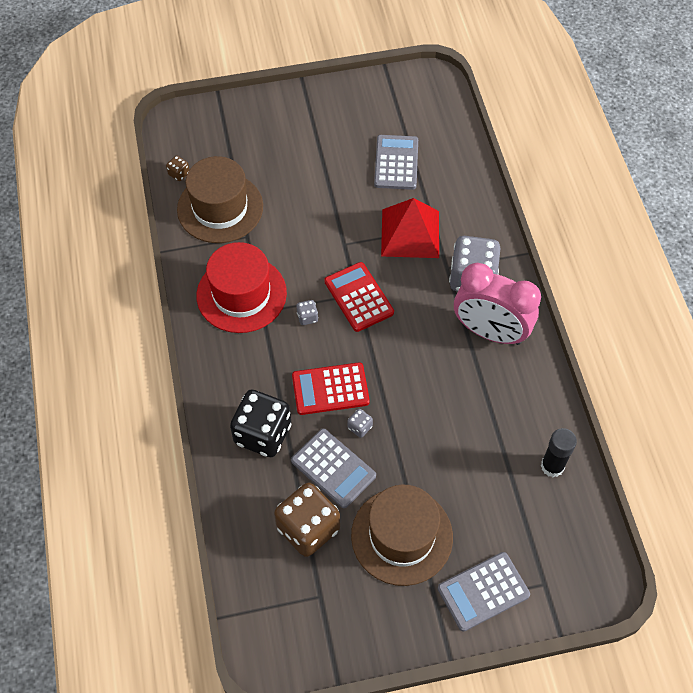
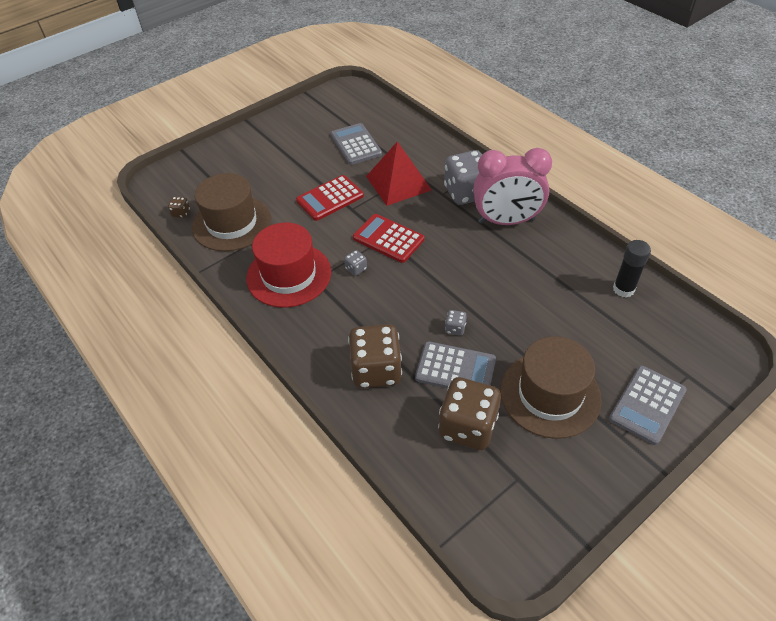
camera: 25 degrees left, 10 degrees down
(263, 434) = (376, 370): black dice -> brown dice
(330, 389) = (411, 311): red calculator -> red calculator (330, 198)

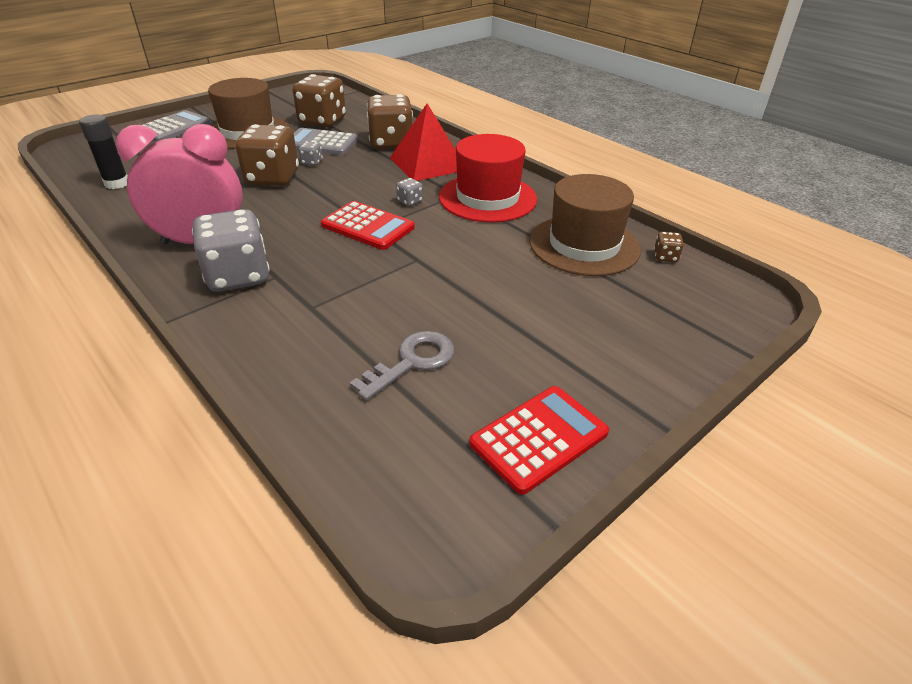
camera: 175 degrees right, 10 degrees down
(330, 198) = (451, 272): red calculator -> red calculator (539, 438)
(356, 144) = (412, 362): grey calculator -> grey key
(398, 183) = (341, 292): red pyramid -> red pyramid (428, 164)
(484, 300) = (272, 178): none -> brown dice

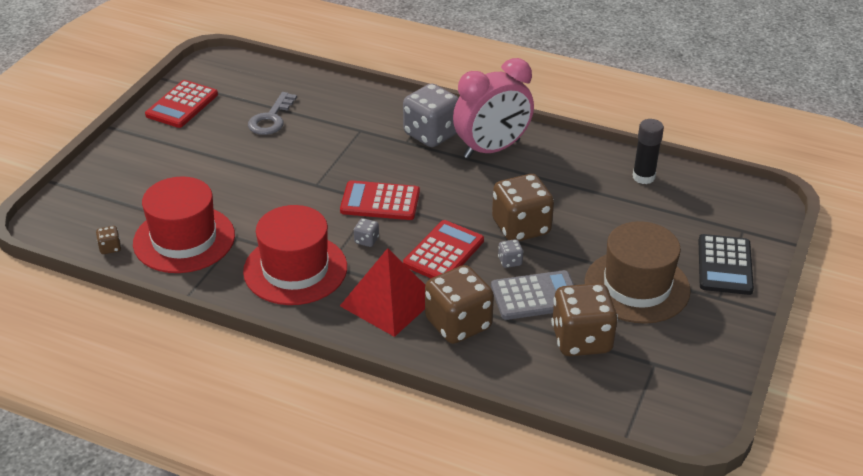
camera: 155 degrees right, 0 degrees up
(173, 128) = (724, 265): grey calculator -> black calculator
(354, 179) = (444, 252): none -> red calculator
(584, 245) = (184, 239): brown hat -> red hat

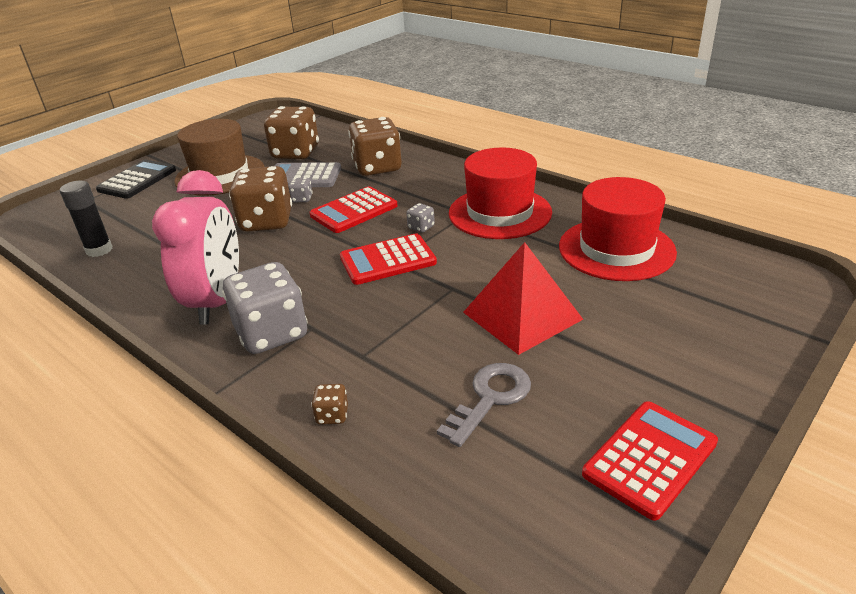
camera: 160 degrees left, 5 degrees down
(110, 248) = (701, 250): brown dice -> brown dice (332, 415)
(380, 201) = (388, 260): red calculator -> red calculator turned 135 degrees clockwise
(389, 301) = (424, 184): red pyramid -> red pyramid (522, 315)
(491, 149) = (217, 301): pink clock -> pink clock turned 105 degrees clockwise

